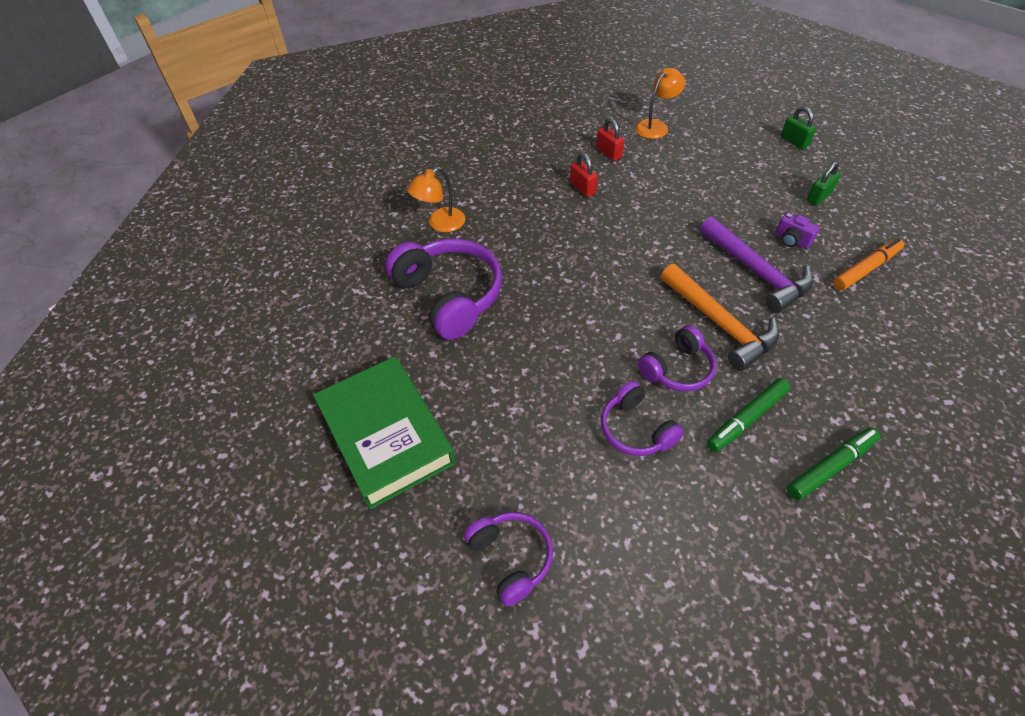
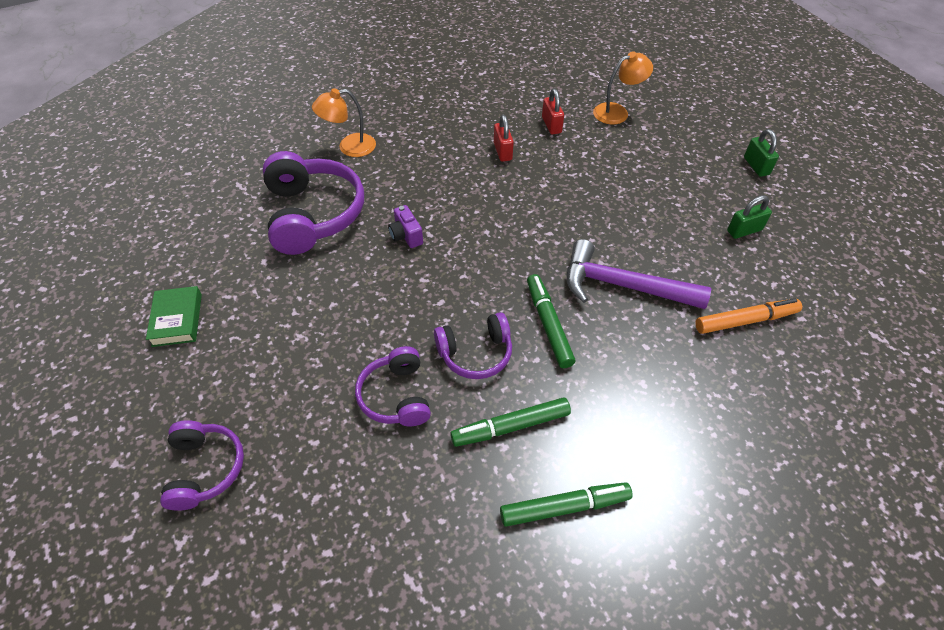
camera: 20 degrees right, 0 degrees up
(386, 435) = (177, 319): green book -> green book, size x0.48
(720, 324) = (548, 324): orange hammer -> green marker
(756, 272) = (622, 286): purple hammer -> purple hammer turned 120 degrees clockwise
(791, 240) = (682, 266): purple camera -> purple camera (406, 236)

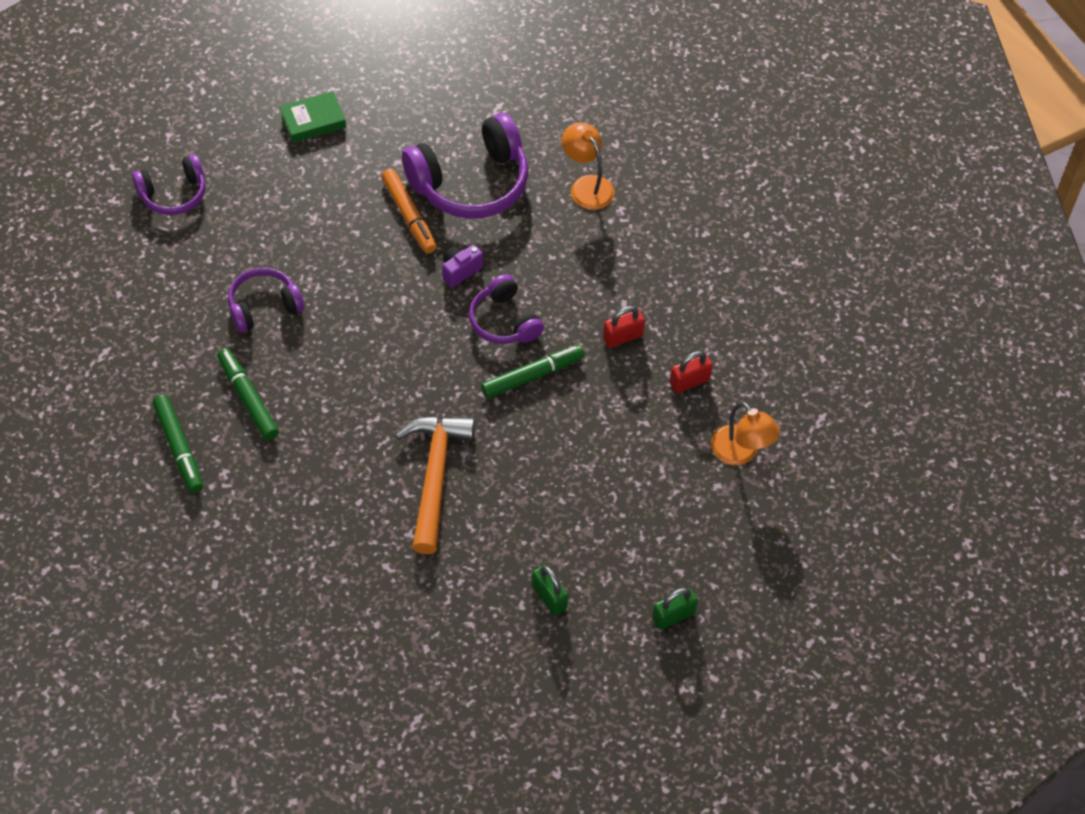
camera: 75 degrees right, 5 degrees up
(475, 353) = (321, 359): purple headphones -> purple headphones (504, 321)
(548, 324) = (368, 414): green marker -> green marker (532, 376)
(622, 286) = (434, 476): purple hammer -> orange hammer
(745, 321) = (411, 593): orange marker -> orange marker (409, 216)

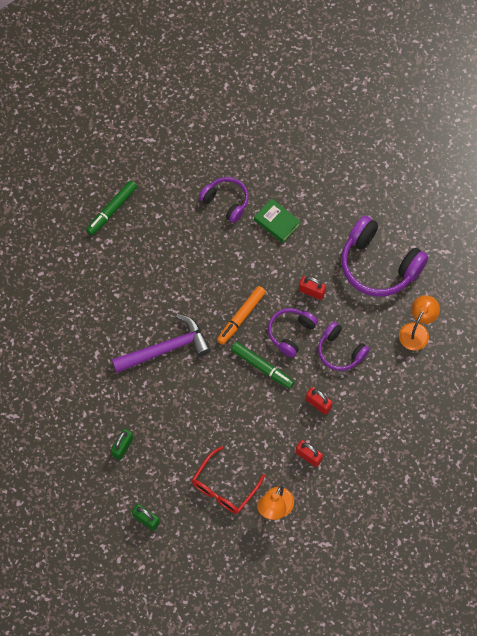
camera: 65 degrees right, 10 degrees up
(173, 194) = (273, 114): purple headphones -> purple headphones (340, 351)
(248, 398) = (162, 227): green marker -> none
(313, 121) = (370, 157): green book -> green book (277, 222)
(409, 216) = (334, 244): orange marker -> orange marker (241, 317)
(434, 476) = (166, 348): orange hammer -> purple hammer
(460, 271) = (312, 291): purple camera -> red padlock
(678, 499) = (224, 487): none -> red glasses

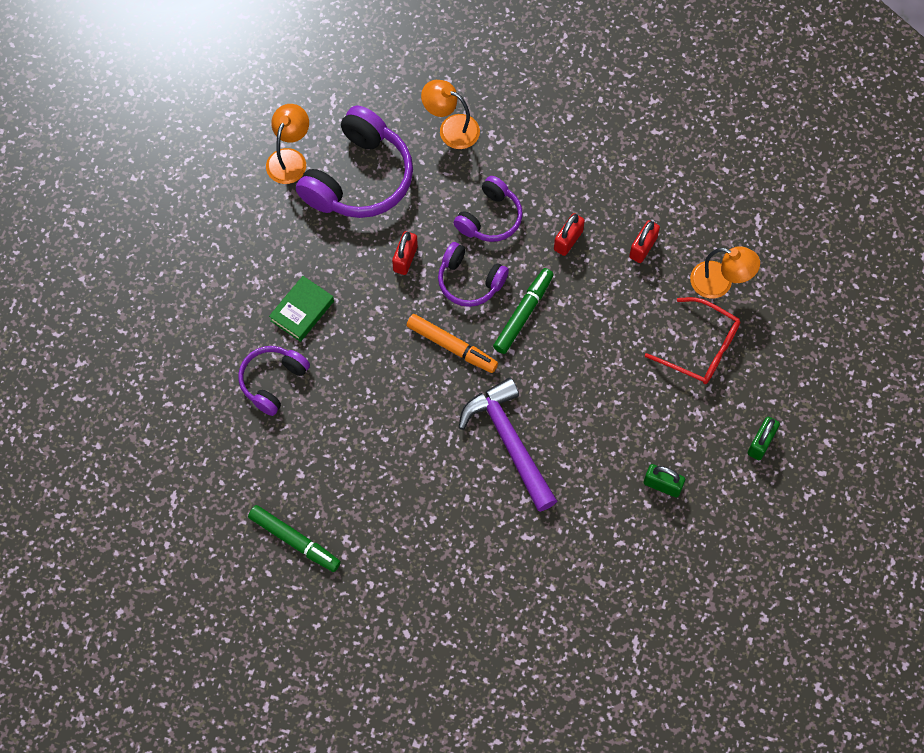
camera: 95 degrees left, 0 degrees up
(397, 220) = (289, 158): none -> orange lamp

